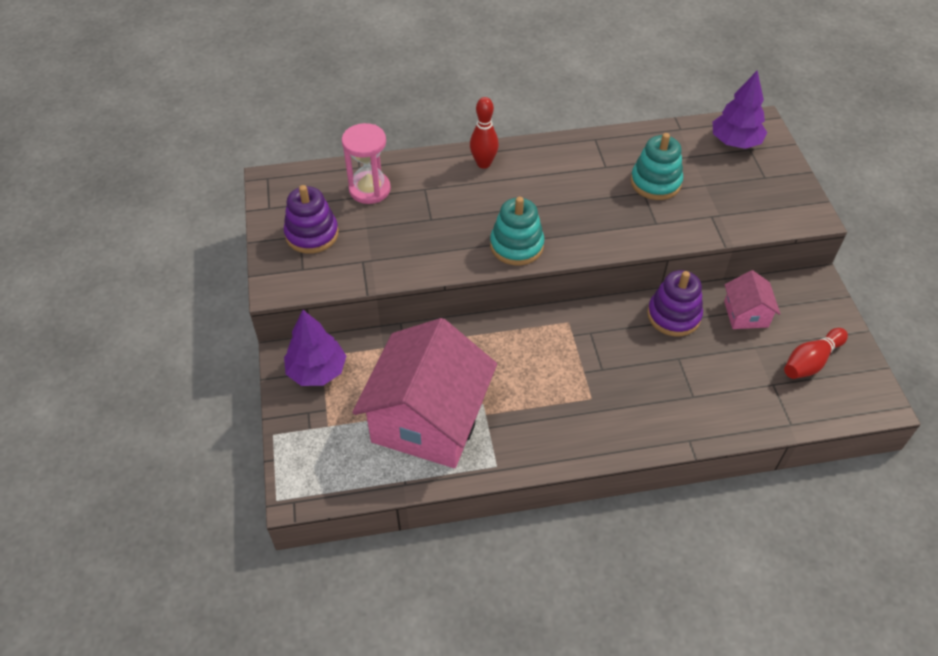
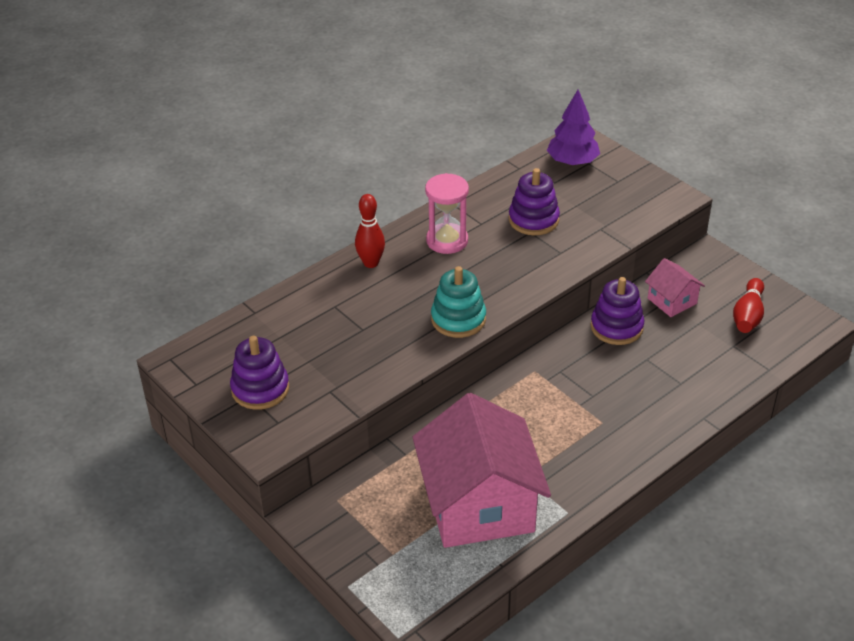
camera: 30 degrees left, 10 degrees down
(317, 371) = (343, 514): purple tree -> none
(369, 189) = (282, 327): pink hourglass -> pink hourglass (447, 241)
(655, 182) = (533, 220): turquoise stacking toy -> purple stacking toy

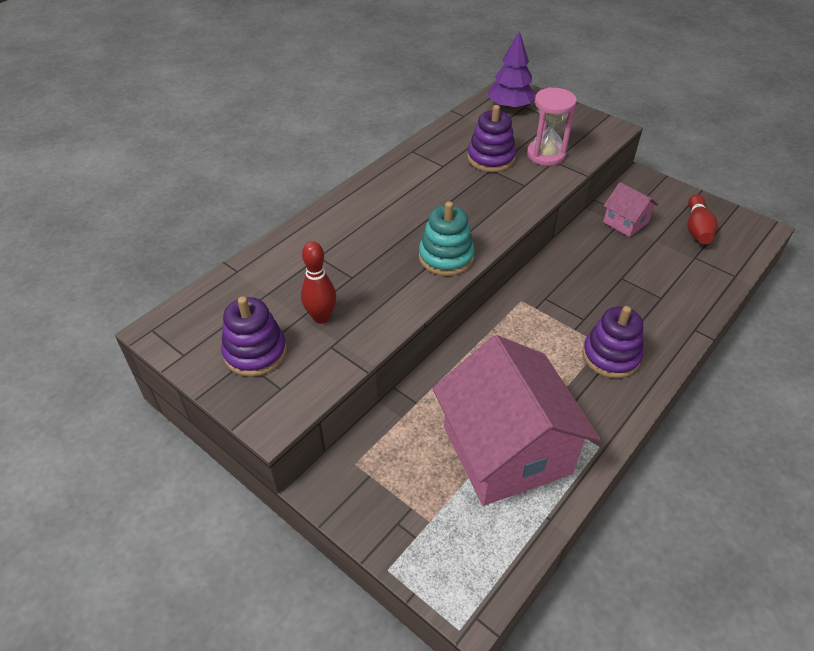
camera: 10 degrees left, 5 degrees up
(371, 263) = (346, 211): red bowling pin -> red bowling pin (321, 317)
(447, 241) = (415, 184): pink hourglass -> pink hourglass (546, 155)
(616, 327) = (584, 251): purple stacking toy -> purple stacking toy (610, 356)

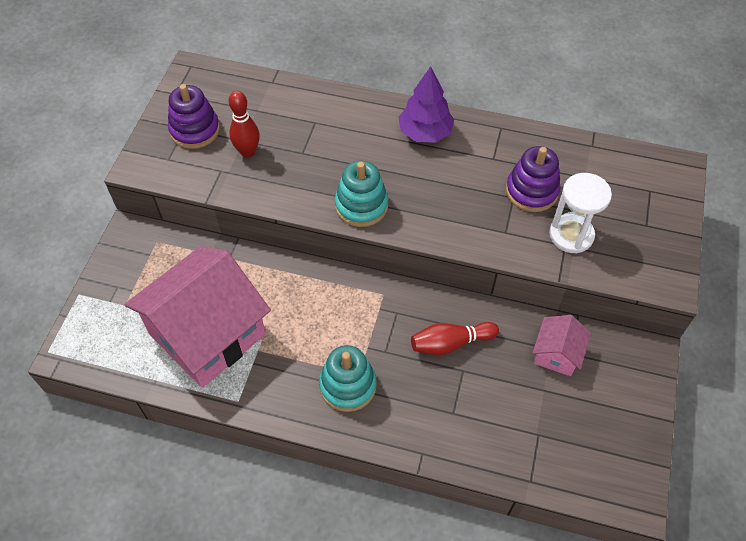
camera: 65 degrees right, 10 degrees up
(510, 107) = (639, 178): purple tree -> purple tree (425, 133)
(546, 155) = (571, 235): pink hourglass -> white hourglass
(610, 356) = (348, 385): purple stacking toy -> turquoise stacking toy
(697, 228) = (591, 428): red bowling pin -> red bowling pin (450, 343)

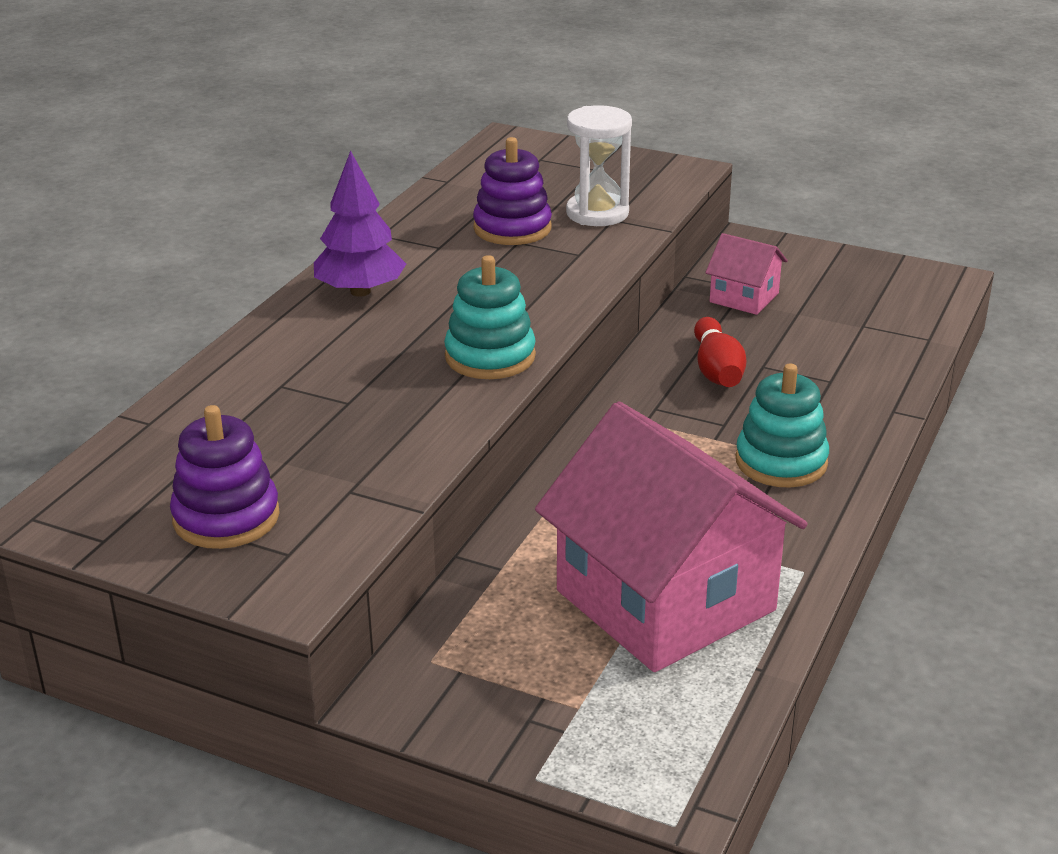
camera: 80 degrees left, 25 degrees down
(248, 152) = (318, 458): red bowling pin -> none

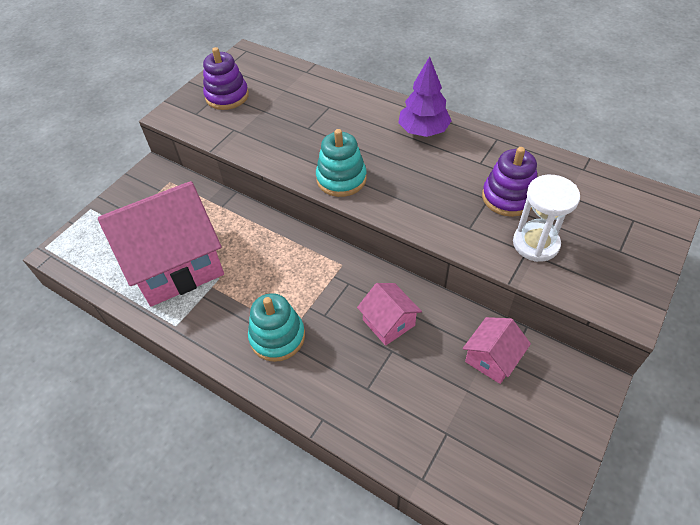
camera: 100 degrees right, 20 degrees up
(717, 370) = (388, 322): red bowling pin -> pink house

